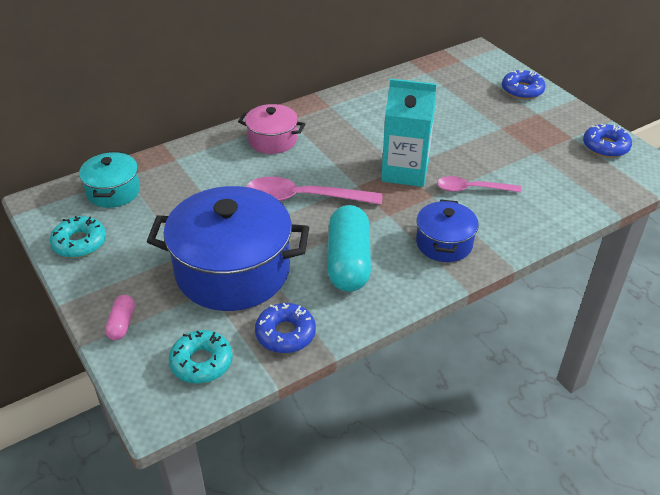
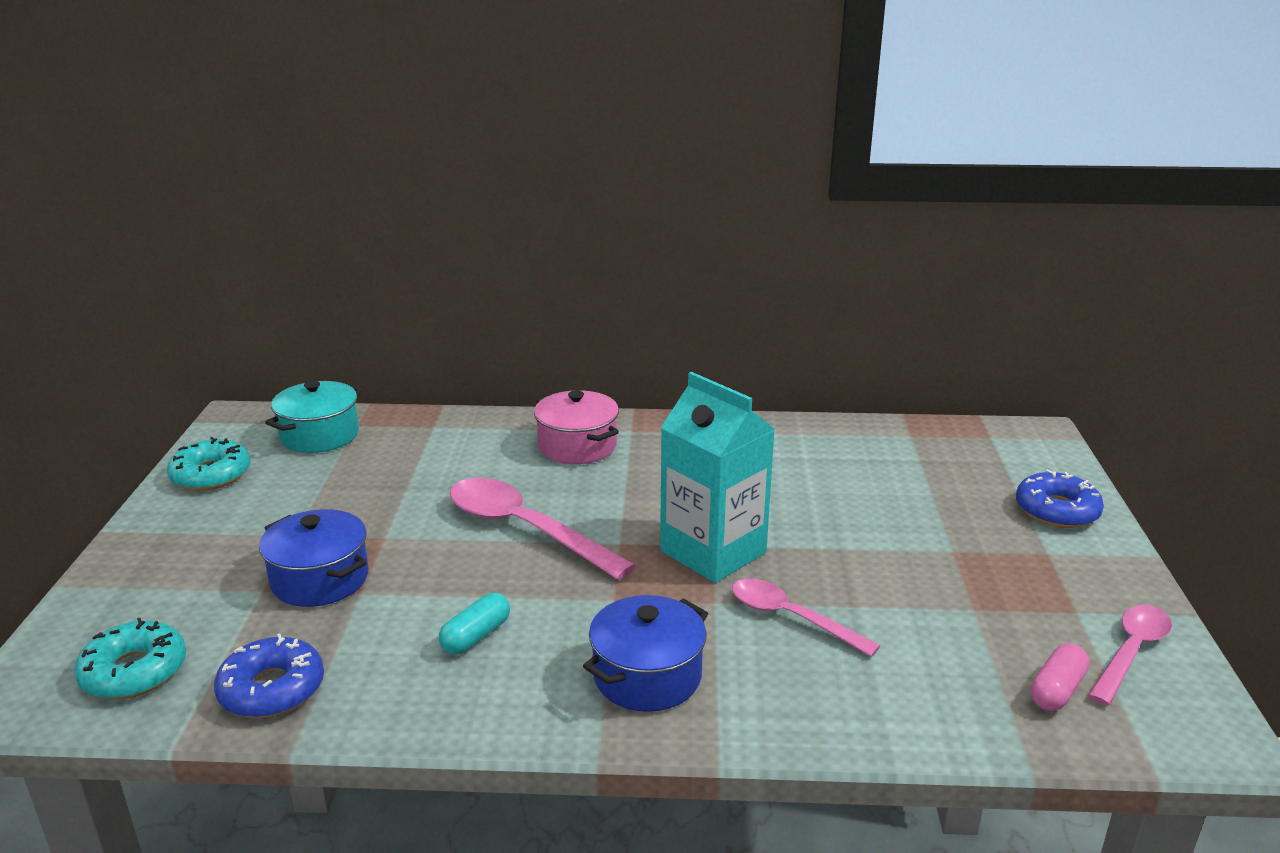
camera: 35 degrees right, 15 degrees down
(122, 324) = (124, 581): pink capsule -> pink capsule (1056, 690)
(233, 271) = (320, 579): blue pot -> blue pot, size x0.52
(348, 262) = (476, 636): turquoise capsule -> turquoise capsule, size x0.47
(605, 146) = (1131, 651): blue donut -> pink spoon

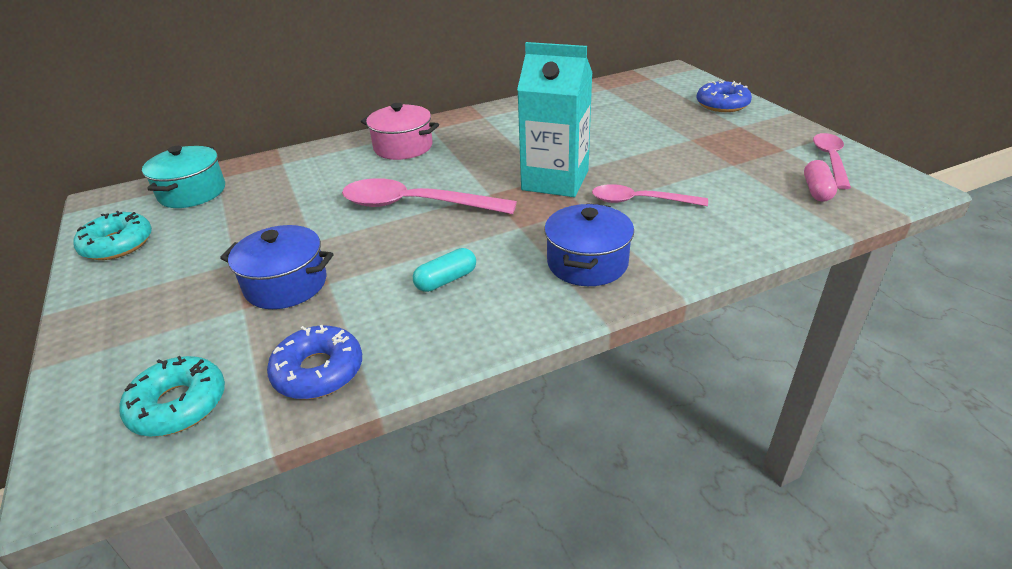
camera: 25 degrees left, 10 degrees up
(476, 636) = (446, 280): turquoise capsule -> turquoise capsule turned 45 degrees clockwise

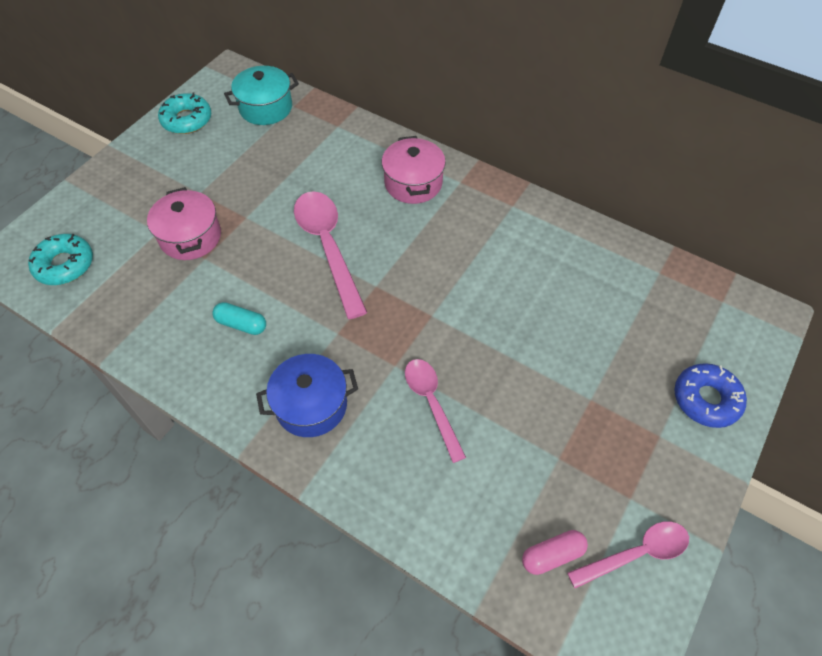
camera: 55 degrees right, 20 degrees up
(286, 284) = (190, 237): blue pot -> pink pot
(318, 371) = (118, 311): blue donut -> none
(555, 180) = (427, 321): turquoise carton -> none

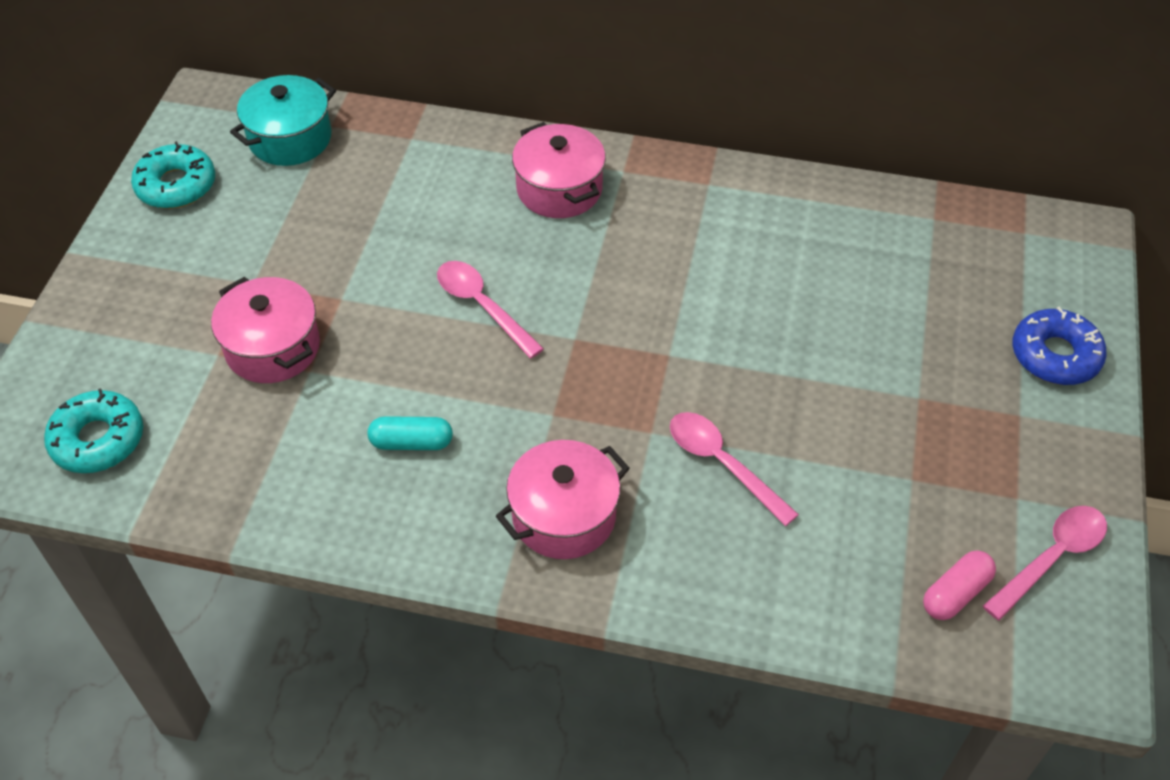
camera: 20 degrees left, 5 degrees down
(311, 405) = (564, 516): blue pot -> pink pot
(328, 247) = (482, 306): pink spoon -> pink spoon, size x0.63

